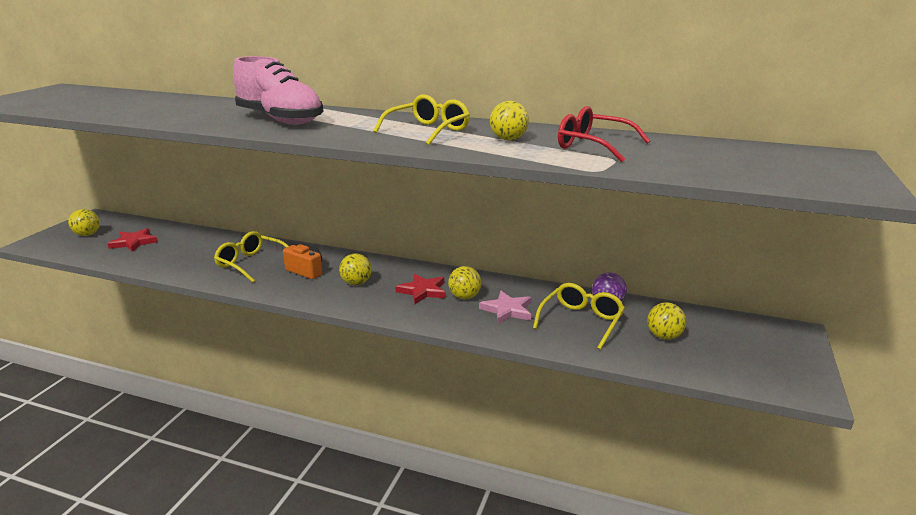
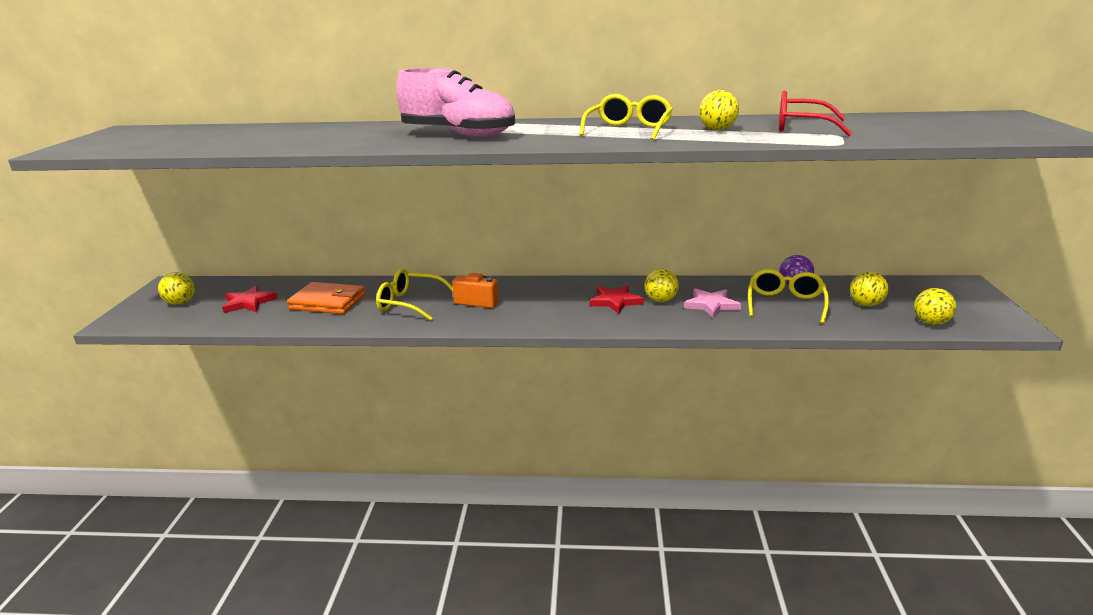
camera: 15 degrees left, 0 degrees up
(191, 252) = (328, 302): none -> orange wallet
(356, 283) = (541, 304): yellow ball -> yellow ball (930, 323)

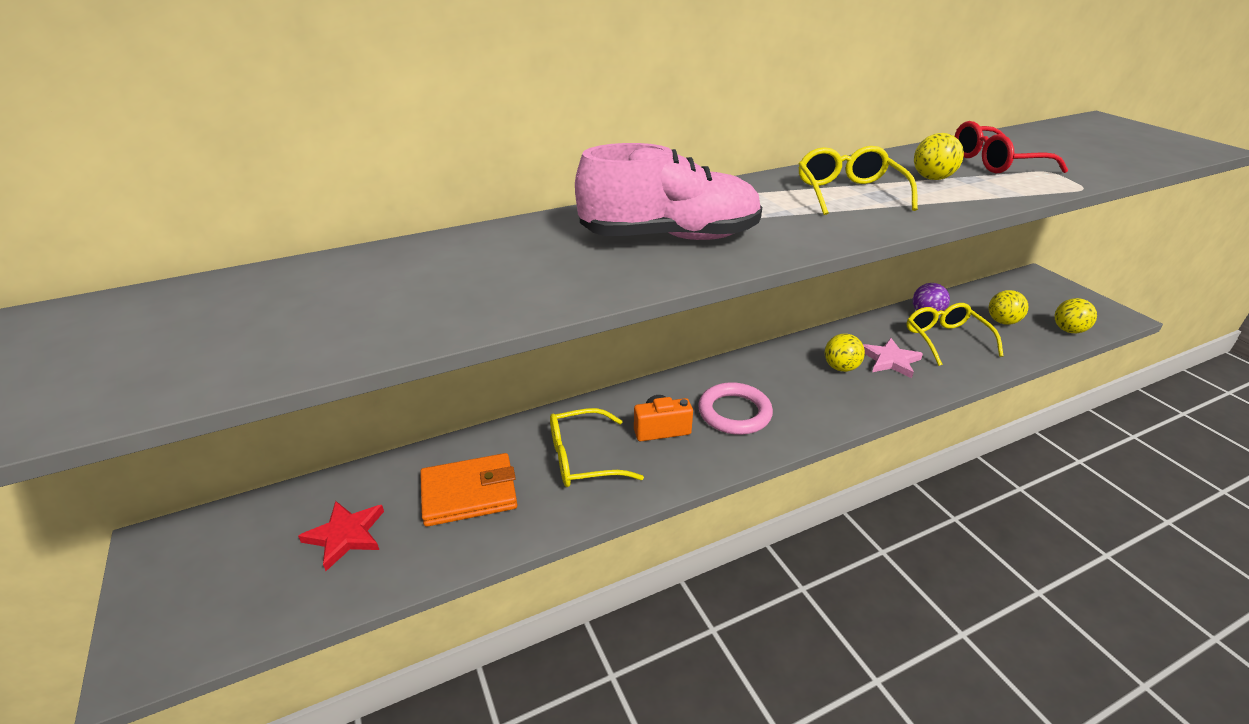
camera: 30 degrees left, 10 degrees up
(180, 303) = (224, 577): yellow ball -> none
(540, 305) = (734, 413): none -> pink ring
(615, 301) = (801, 382): red star -> none

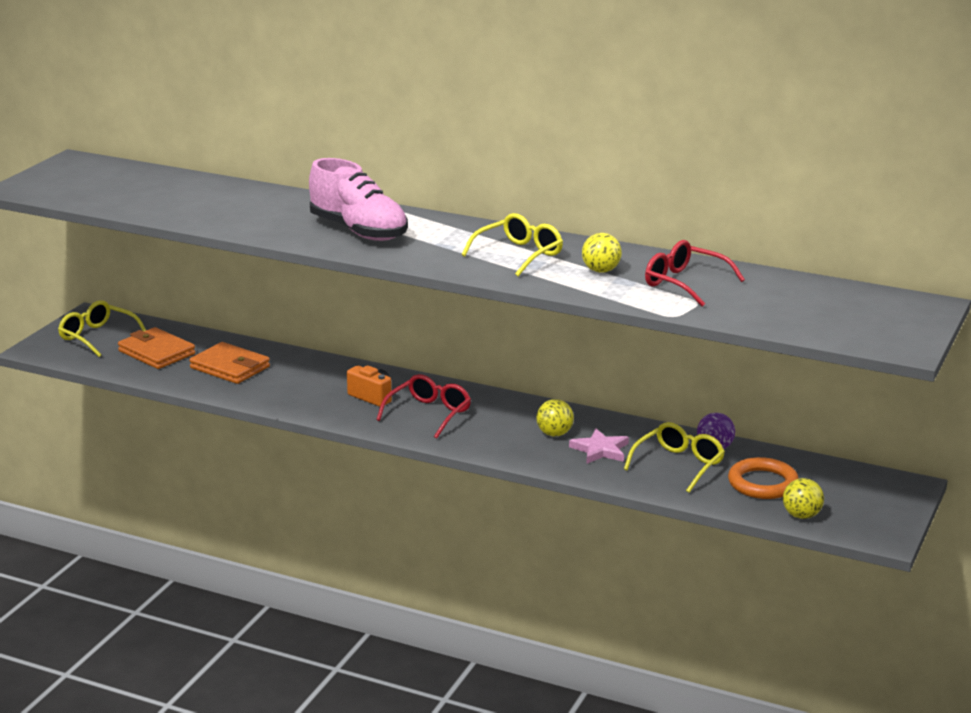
camera: 50 degrees right, 10 degrees down
(346, 535) = (157, 352): red star -> orange wallet
(582, 459) = (306, 385): yellow glasses -> yellow glasses (97, 337)
(734, 413) = (429, 414): pink ring -> red glasses
(1002, 322) = (762, 483): yellow ball -> orange ring

